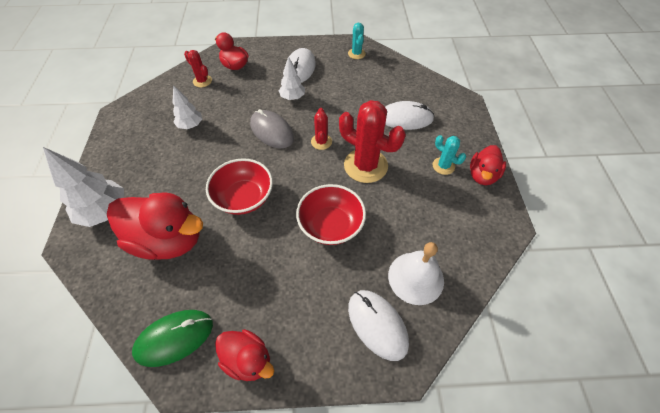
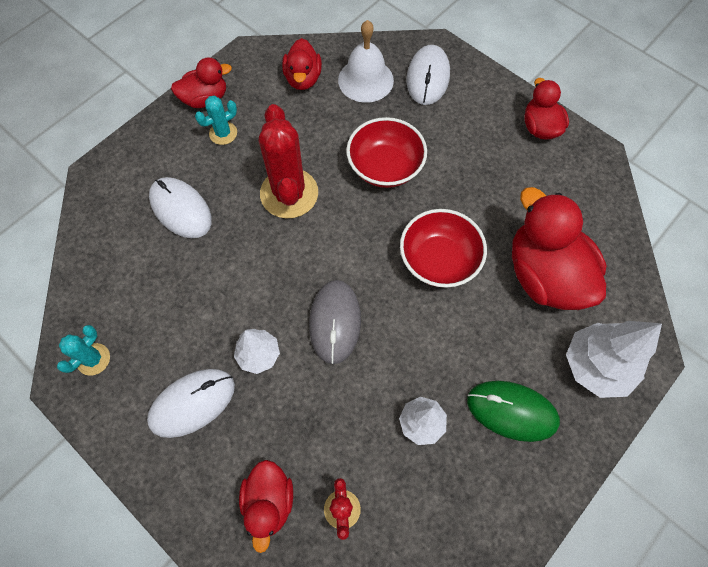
camera: 135 degrees left, 10 degrees up
(174, 338) = (587, 183): green mouse -> green mouse (512, 411)
(321, 142) = (298, 258): red cactus -> none
(443, 166) = (223, 133): turquoise cactus -> turquoise cactus turned 60 degrees clockwise
(453, 239) = (303, 79): none -> red duck

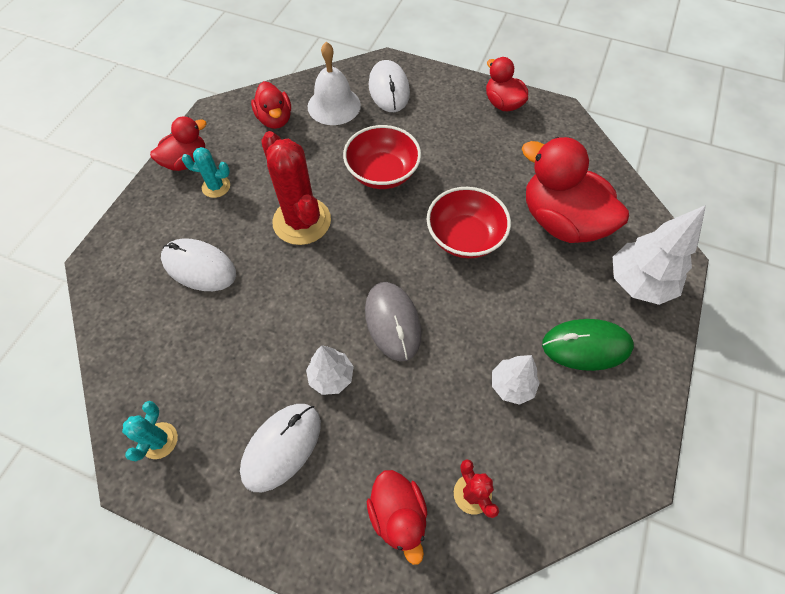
camera: 20 degrees left, 5 degrees down
(223, 133) = (216, 187): turquoise cactus -> turquoise cactus turned 60 degrees clockwise

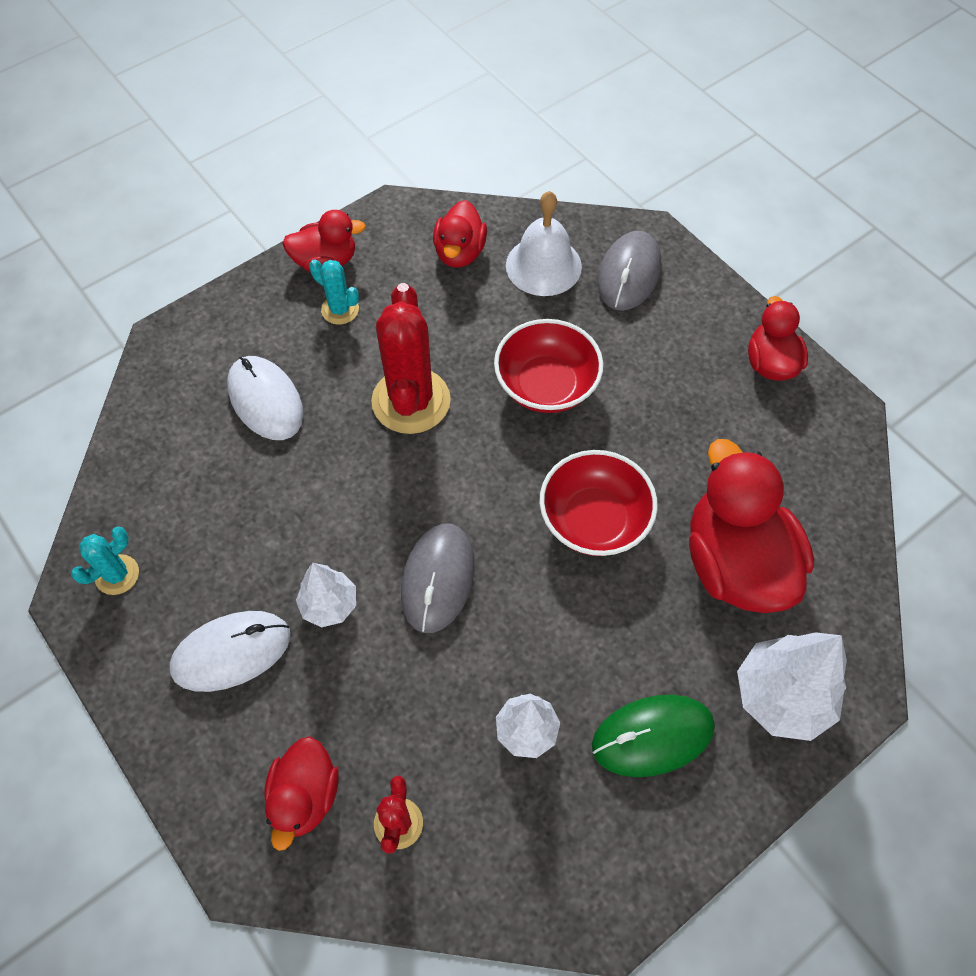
camera: 30 degrees right, 0 degrees up
(389, 89) = (629, 274): white mouse -> grey mouse
(586, 346) = (652, 736): green mouse -> green mouse turned 45 degrees counterclockwise

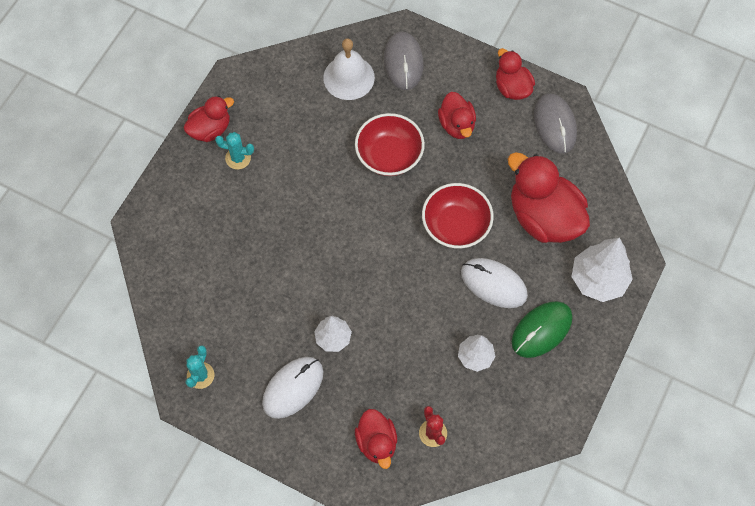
camera: 25 degrees left, 5 degrees up
(265, 400) = (225, 235): white mouse -> white mouse (493, 284)
(411, 401) = (314, 199): red cactus -> none
(438, 579) = (386, 297): grey mouse -> grey mouse (555, 124)
(460, 253) = (292, 89): red duck -> red duck (457, 125)

